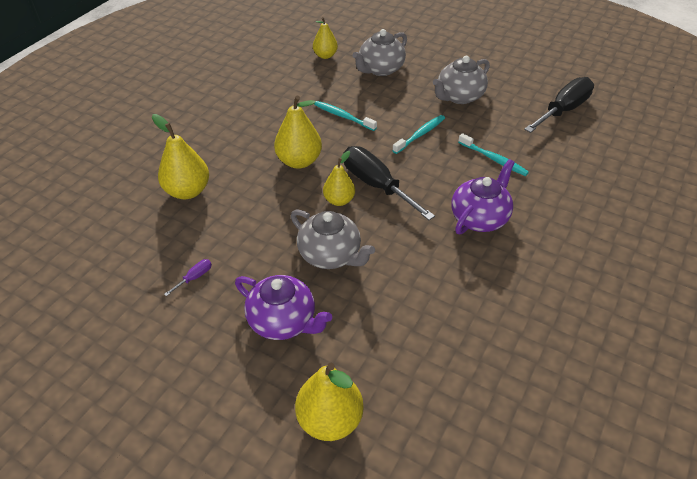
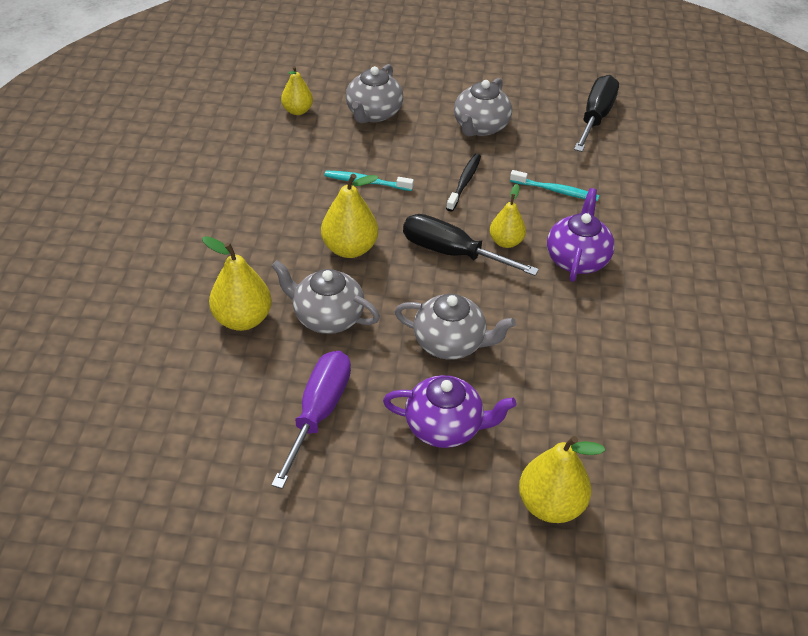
camera: 25 degrees left, 0 degrees up
(194, 277) = (319, 413): purple screwdriver -> purple screwdriver, size x2.49
(249, 207) = (327, 317): none -> grey teapot
(339, 200) = (422, 281): yellow pear -> yellow pear (506, 242)
(420, 134) = (464, 182): turquoise toothbrush -> black toothbrush

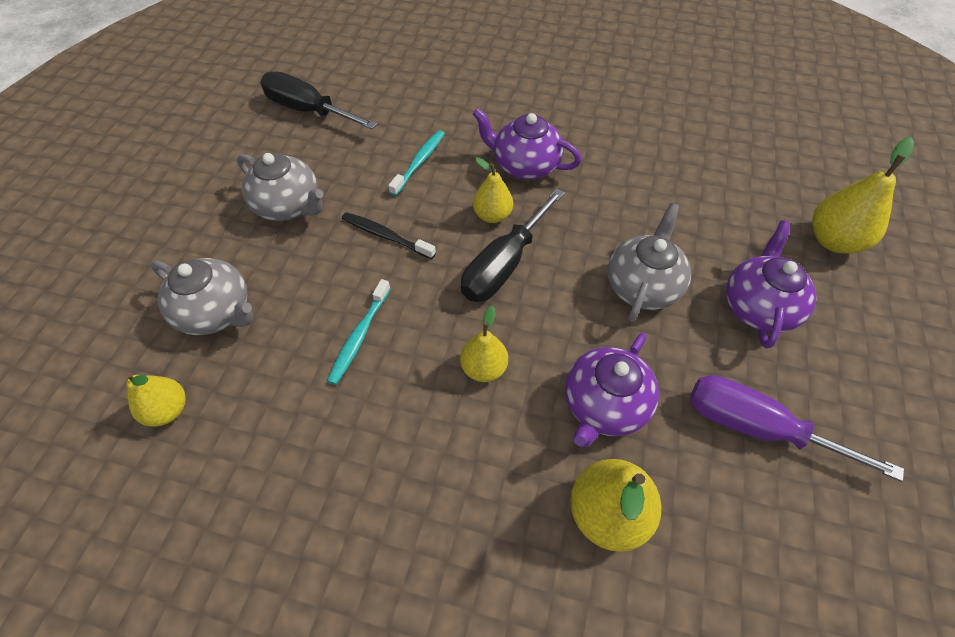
camera: 80 degrees left, 10 degrees up
(327, 317) = (604, 405): grey teapot -> purple teapot
(350, 248) = (484, 368): yellow pear -> yellow pear, size x0.64

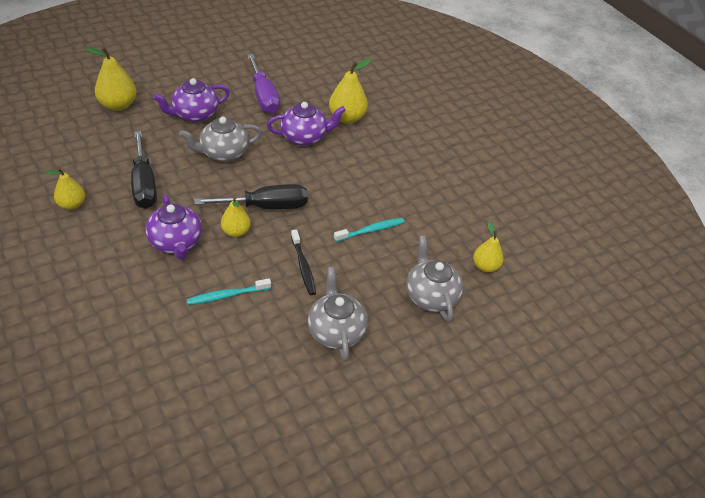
camera: 140 degrees left, 10 degrees down
(308, 110) = (241, 407): black screwdriver -> black screwdriver (144, 184)
(484, 368) = (332, 179): yellow pear -> yellow pear (72, 204)

